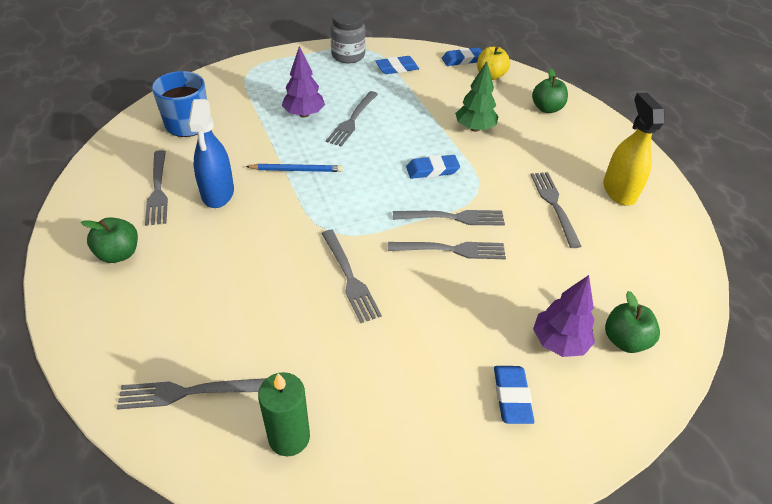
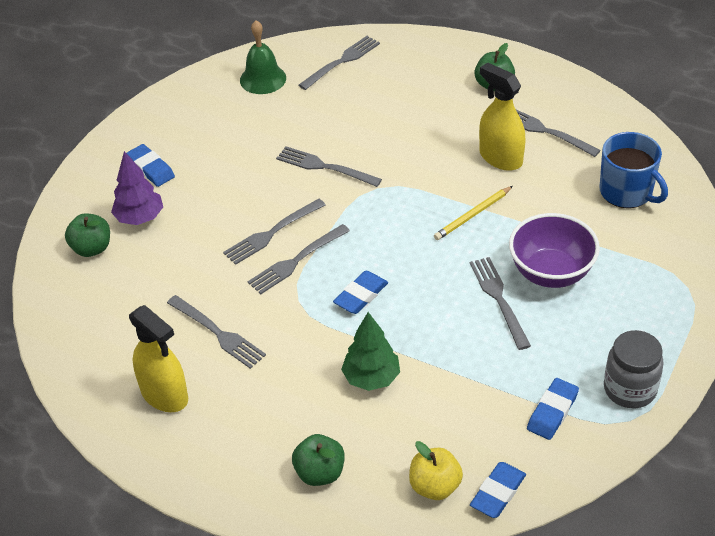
camera: 145 degrees right, 0 degrees up
(218, 193) = (500, 157): blue spray bottle -> yellow spray bottle
(289, 437) = (263, 79): green candle -> green bell
(296, 170) = (473, 215): blue pencil -> yellow pencil
(304, 114) = (551, 273): purple tree -> purple bowl

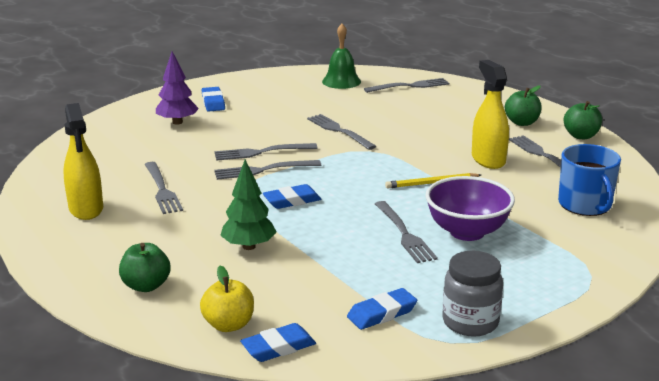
camera: 25 degrees right, 20 degrees down
(92, 248) = (128, 127): green apple -> green apple (581, 136)
(499, 299) = (404, 234): grey fork -> grey fork turned 150 degrees clockwise

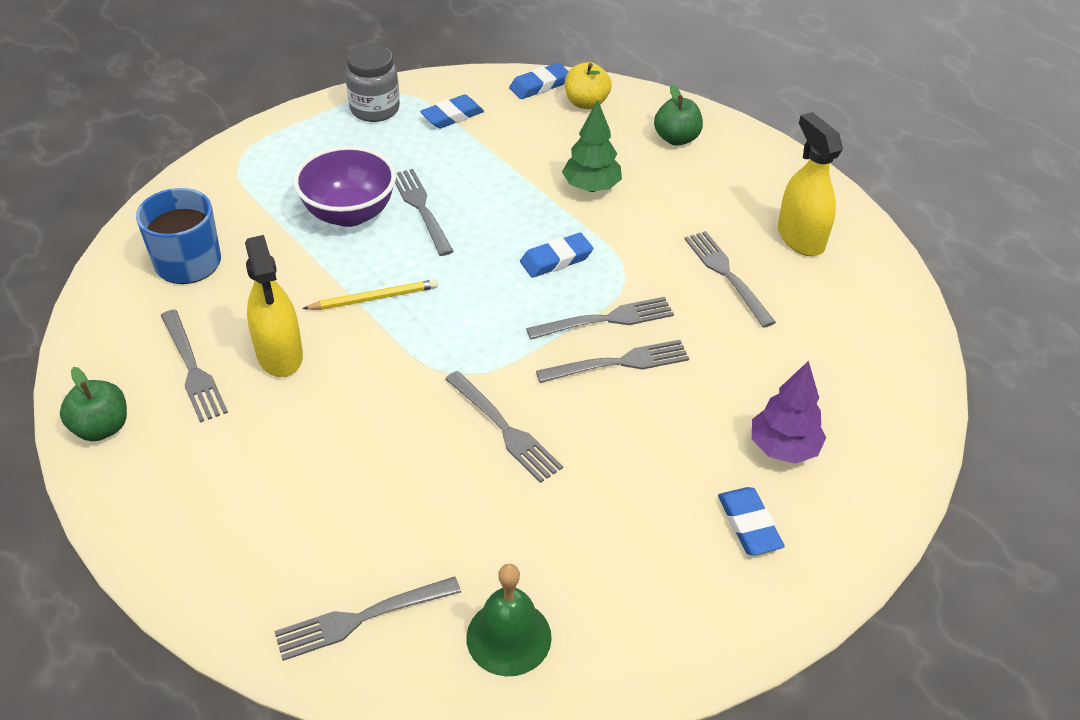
camera: 175 degrees right, 20 degrees up
(522, 122) = (183, 469): green apple -> none

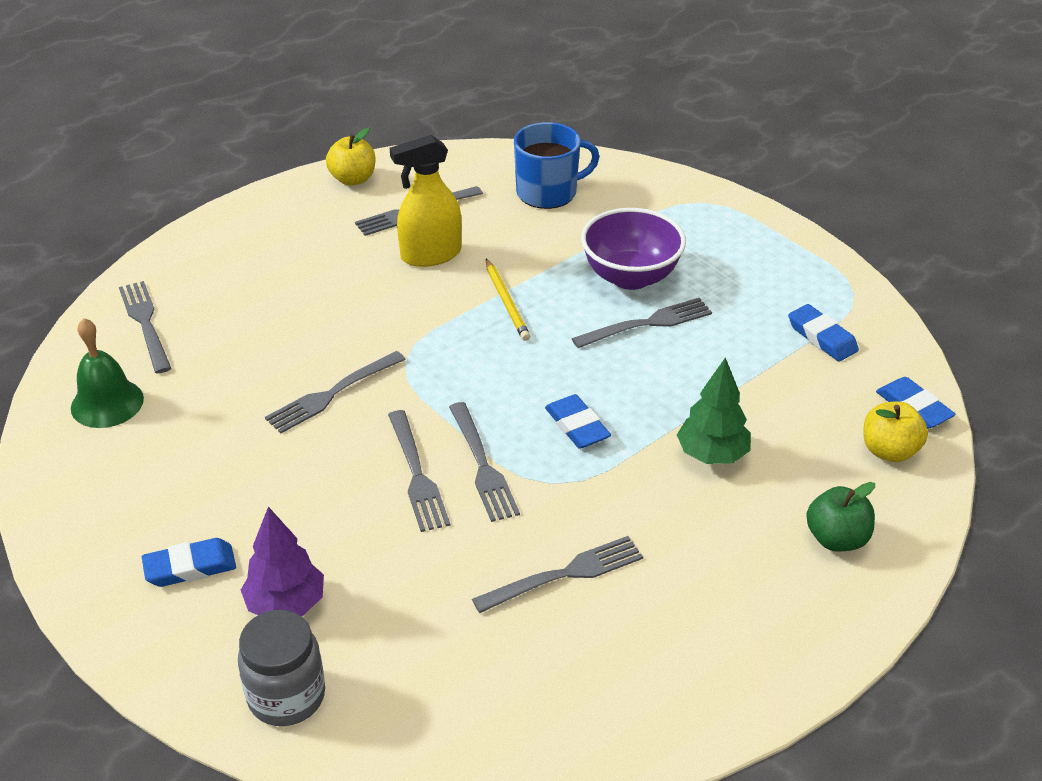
camera: 90 degrees right, 5 degrees down
(101, 427) = (353, 179): green apple -> yellow apple
(375, 109) = (815, 279): grey jar -> grey jar (286, 696)
(800, 238) = (646, 658): yellow spray bottle -> none

